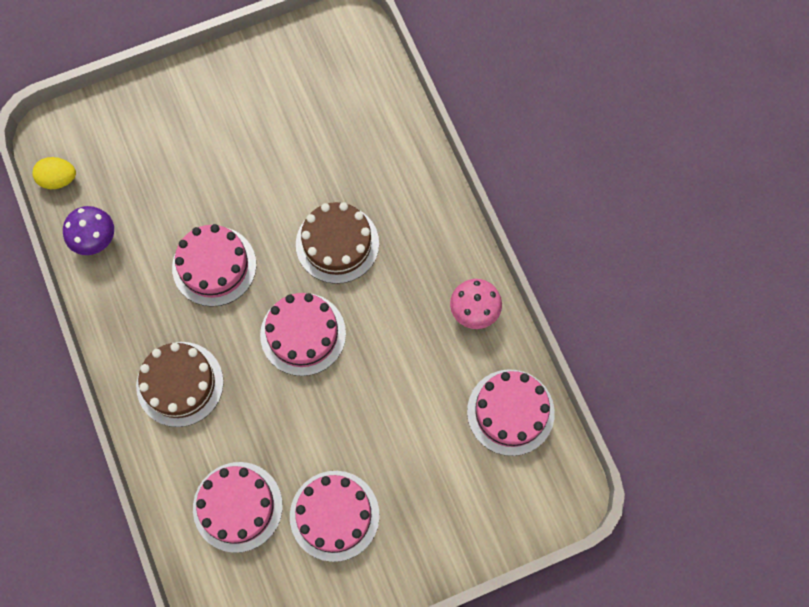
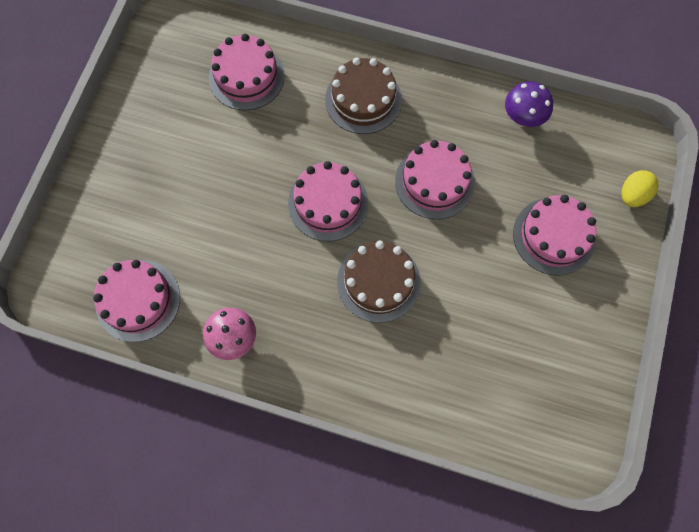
camera: 130 degrees right, 0 degrees up
(58, 179) = (596, 126): yellow egg -> yellow egg (632, 195)
(334, 515) = (184, 128): pink cake -> pink cake (553, 236)

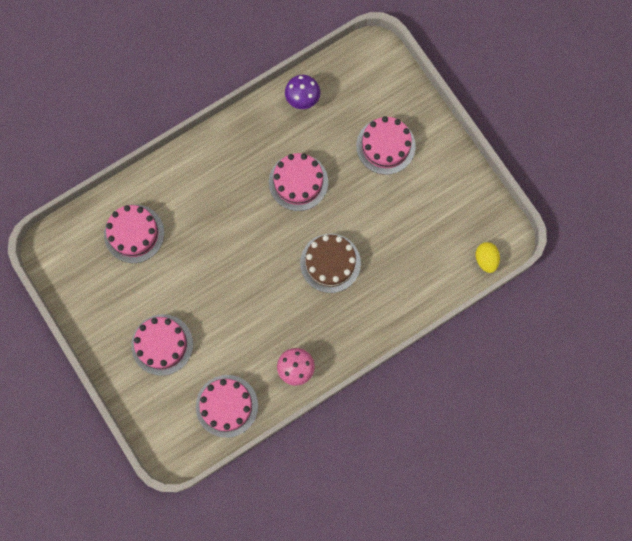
camera: 50 degrees left, 5 degrees up
(328, 203) = (259, 252): pink cake -> pink cake (162, 344)
(363, 99) = (211, 178): brown cake -> none
(632, 195) = (399, 82): yellow egg -> yellow egg (486, 259)

